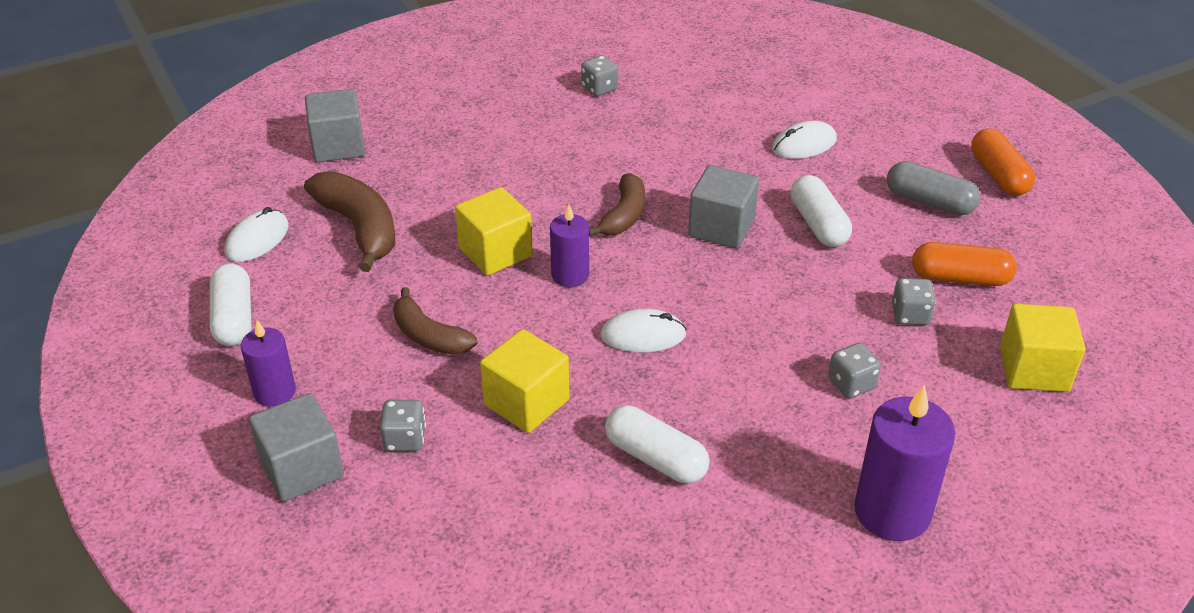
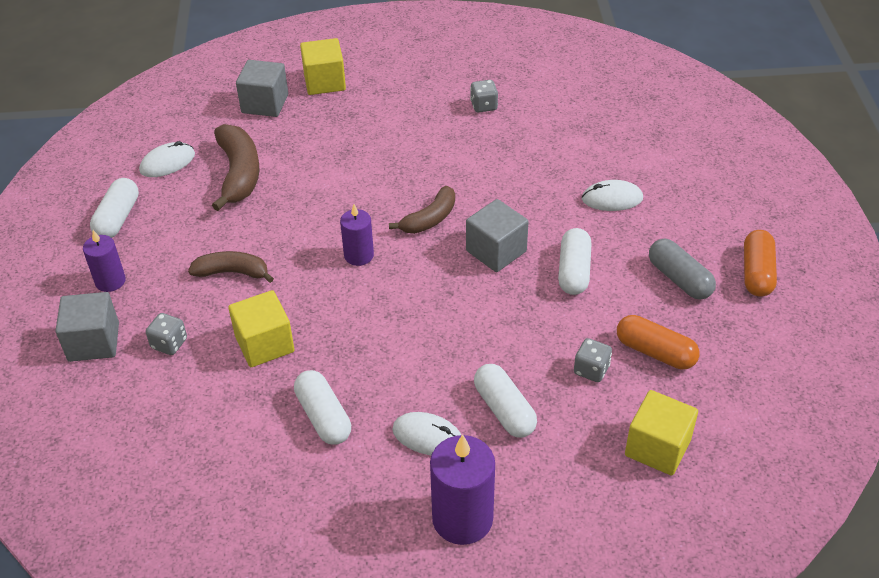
camera: 25 degrees right, 5 degrees up
(429, 336) = (232, 272): brown banana -> brown banana turned 120 degrees clockwise
(495, 252) = (318, 221): yellow cube -> yellow cube (324, 82)
(643, 335) = (378, 320): white mouse -> white mouse (427, 436)
(851, 384) = (504, 410): grey dice -> white capsule

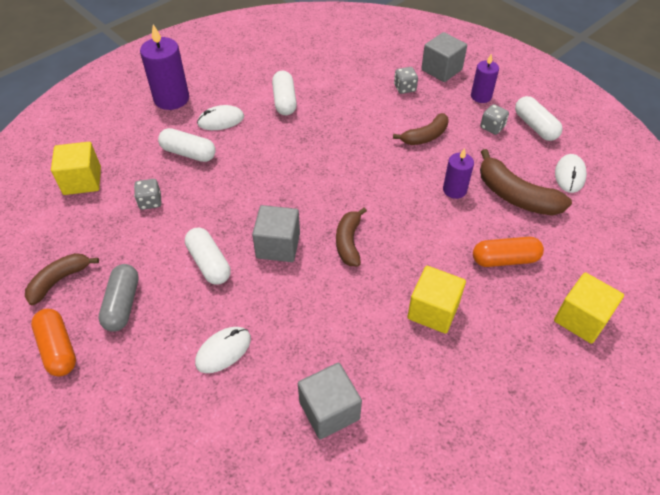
camera: 140 degrees right, 5 degrees up
(264, 344) = (356, 114): yellow cube -> yellow cube (433, 310)
(265, 104) = (589, 264): grey cube -> grey cube (329, 410)
(323, 416) = (284, 101): white capsule -> white capsule turned 60 degrees clockwise
(359, 255) = (366, 189): purple candle -> purple candle (454, 190)
(483, 106) = (423, 388): grey dice -> grey dice (492, 127)
(655, 352) = (113, 236): orange capsule -> orange capsule (505, 259)
(679, 279) = (122, 304): grey capsule -> grey capsule turned 75 degrees clockwise
(733, 335) = (59, 280): none -> brown banana

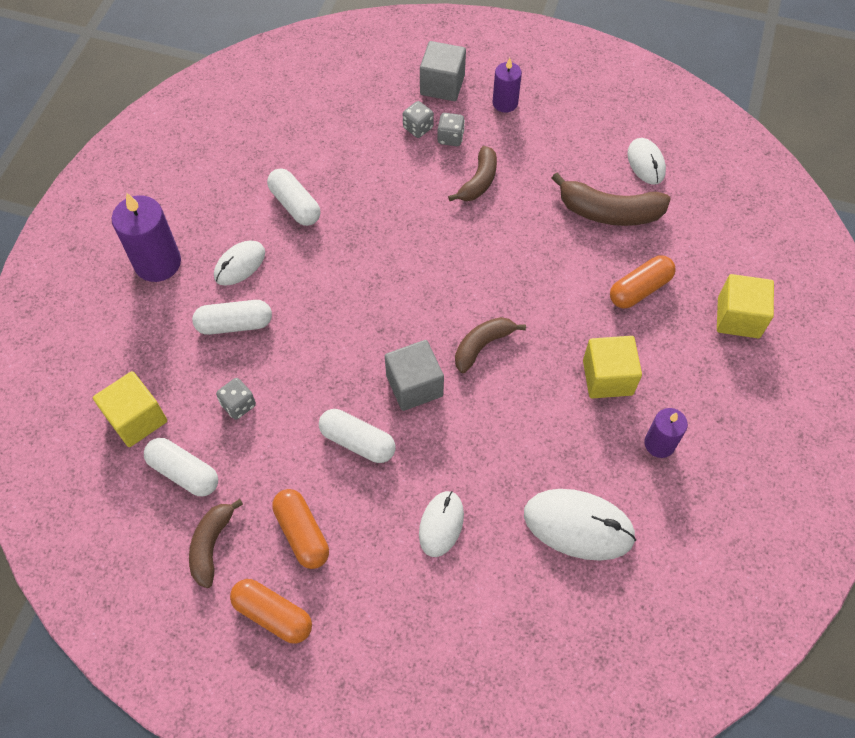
camera: 30 degrees left, 10 degrees up
(122, 304) = (302, 533): grey capsule -> orange capsule
(329, 410) = (578, 526): grey cube -> white mouse
(348, 242) = (482, 346): brown banana -> brown banana turned 75 degrees clockwise
(454, 190) = (547, 233): purple candle -> purple candle (659, 444)
(492, 127) = (539, 138): grey dice -> grey dice (450, 138)
(535, 126) = (581, 118): white capsule -> white capsule (184, 472)

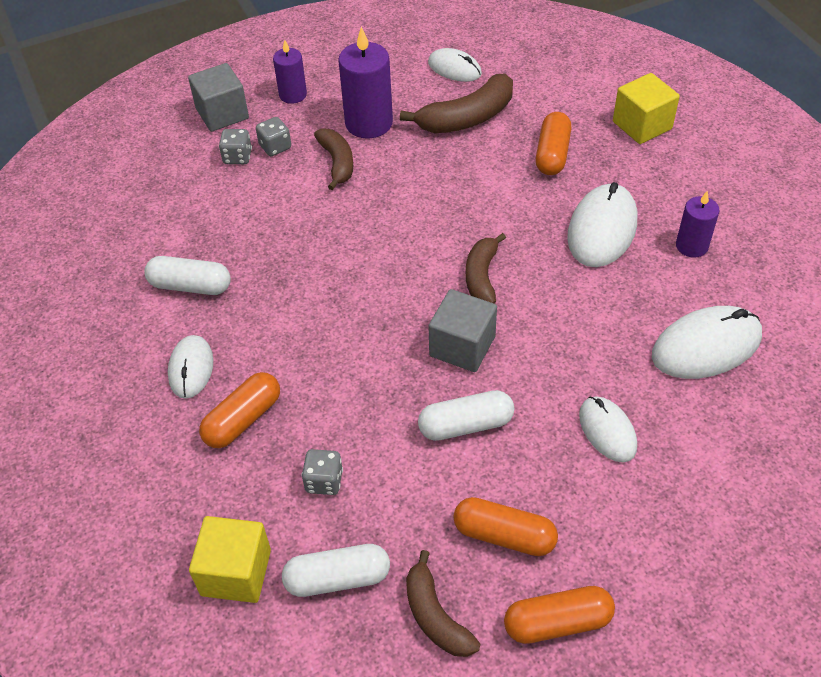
camera: 40 degrees left, 10 degrees down
(157, 263) = (103, 425): purple candle -> purple candle (369, 123)
(234, 324) = (243, 419): white capsule -> orange capsule
(607, 377) = (602, 229): yellow cube -> white mouse

